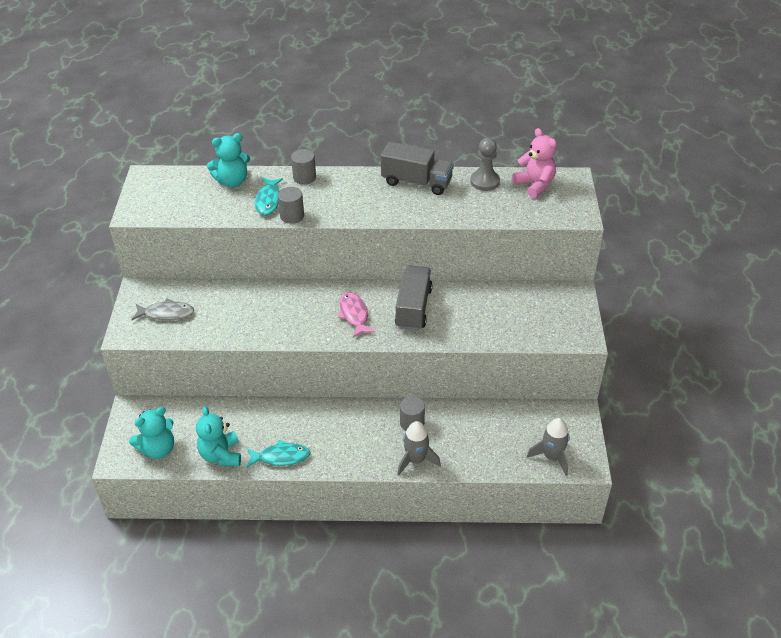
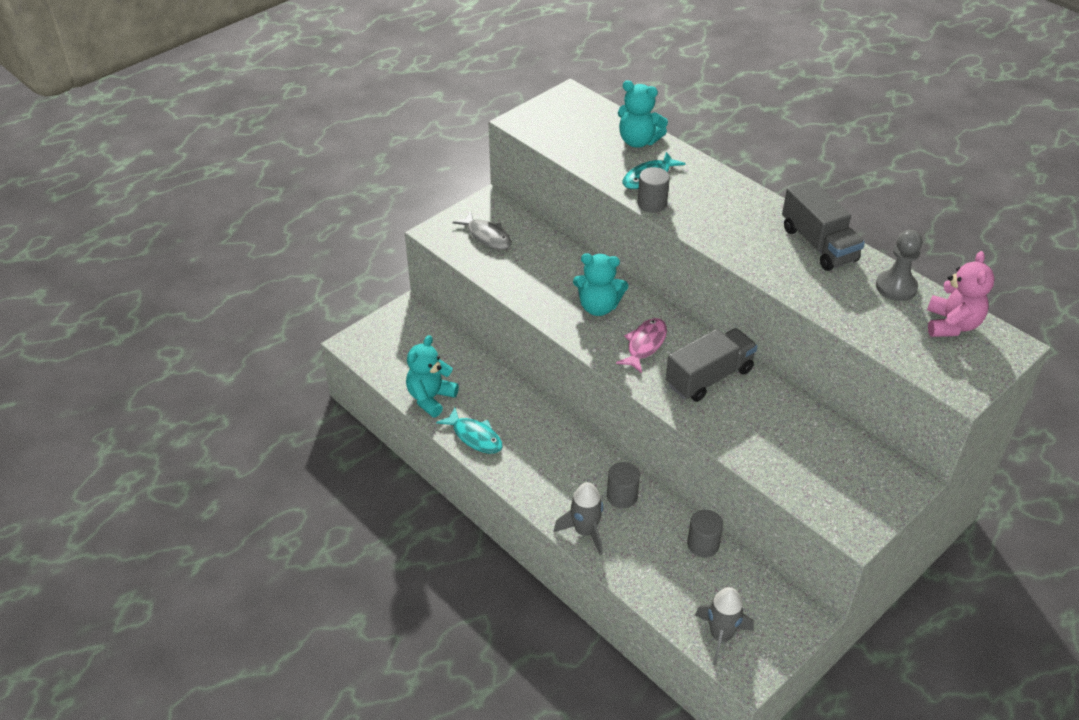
camera: 45 degrees right, 0 degrees up
(158, 449) = (391, 356): turquoise teddy bear -> turquoise teddy bear (598, 307)
(304, 177) = (709, 175): grey cylinder -> grey cylinder (703, 544)

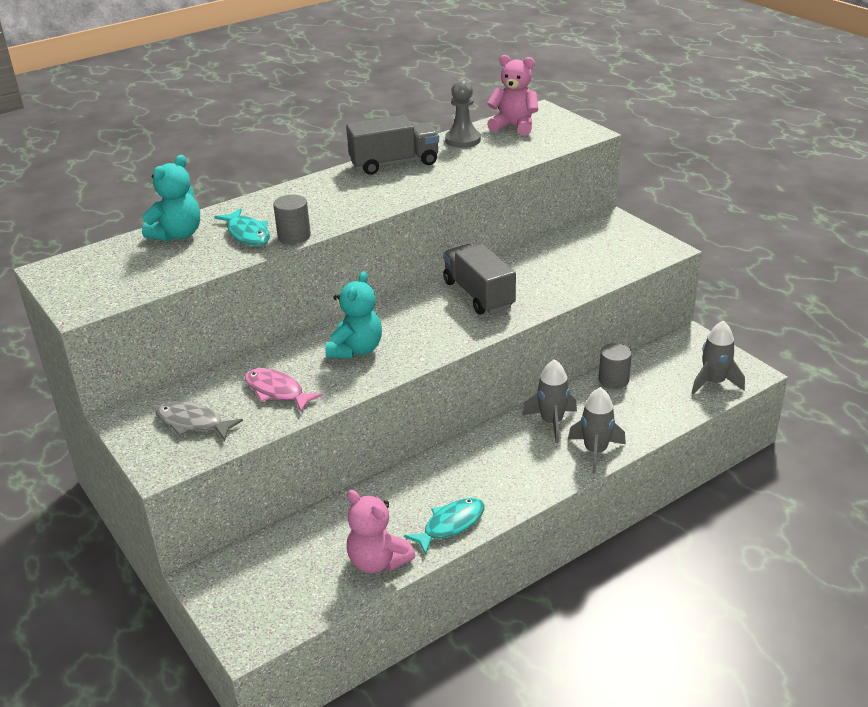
camera: 80 degrees left, 10 degrees down
(430, 398) = (377, 561): turquoise teddy bear -> pink teddy bear
(487, 236) = (193, 423): grey fish -> grey fish turned 120 degrees counterclockwise
(622, 496) = (551, 422): grey cylinder -> grey rocket
(645, 345) = (423, 326): pink fish -> pink fish (277, 391)

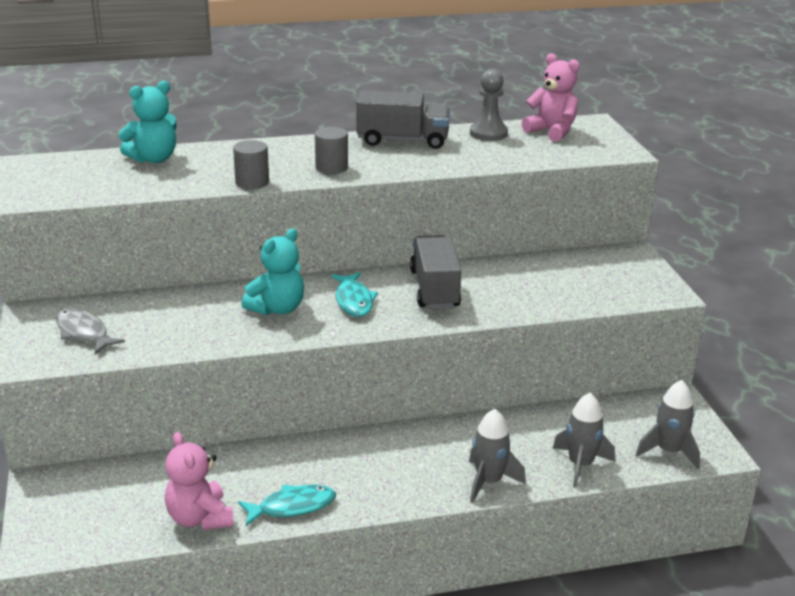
camera: 20 degrees right, 5 degrees down
(247, 234) = (213, 171): turquoise fish -> turquoise fish (354, 301)
(277, 391) = (177, 326): pink fish -> none
(551, 422) = (464, 441): grey rocket -> grey rocket (580, 465)
(613, 380) = (559, 418): grey cylinder -> grey cylinder (331, 168)

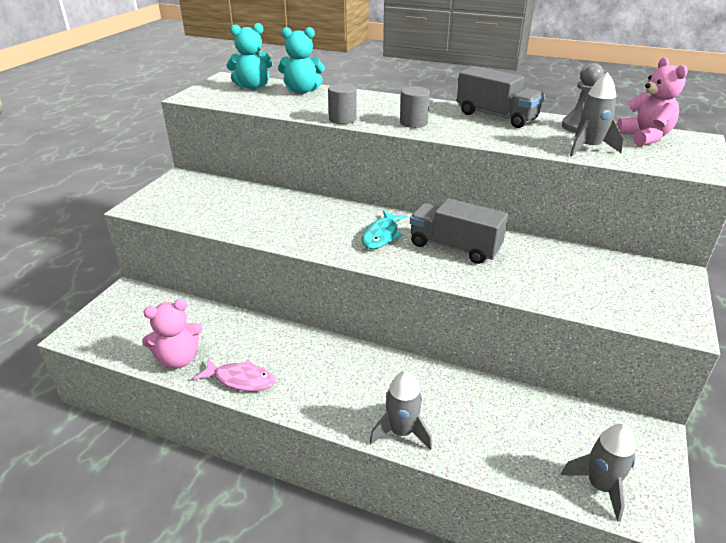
camera: 35 degrees right, 5 degrees up
(84, 333) = (188, 199): grey fish -> none
(200, 518) = (178, 359): pink teddy bear -> pink teddy bear turned 120 degrees counterclockwise
(277, 308) = (321, 223): turquoise teddy bear -> turquoise teddy bear (252, 86)
(292, 507) = (241, 379): turquoise fish -> pink fish
(434, 289) = (454, 247): grey truck -> grey truck turned 90 degrees counterclockwise
(580, 465) = (497, 456): grey rocket -> grey rocket (589, 148)

